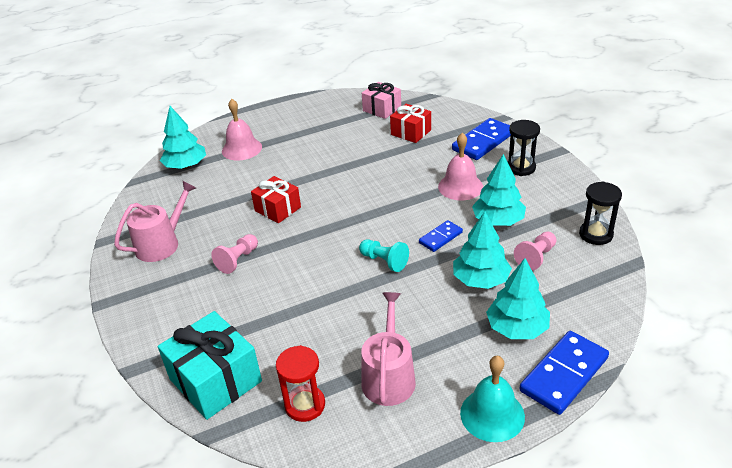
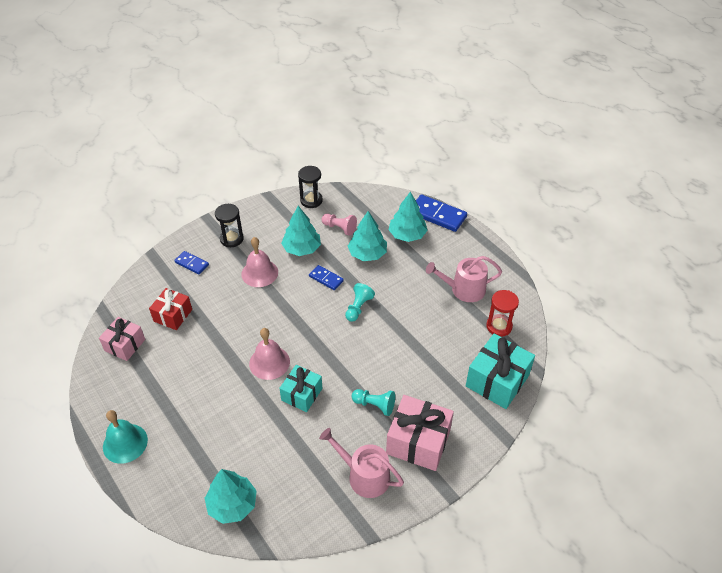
camera: 105 degrees left, 10 degrees up
(174, 288) = (418, 441): none -> pink gift
(238, 260) = (374, 405): pink pawn -> turquoise pawn
(242, 149) = (198, 457): pink bell -> pink bell (269, 362)
(277, 209) = (302, 394): red gift -> turquoise gift
(483, 142) = (191, 264): blue domino -> blue domino, size x0.57
(492, 414) = (475, 242): turquoise bell -> turquoise bell (125, 443)

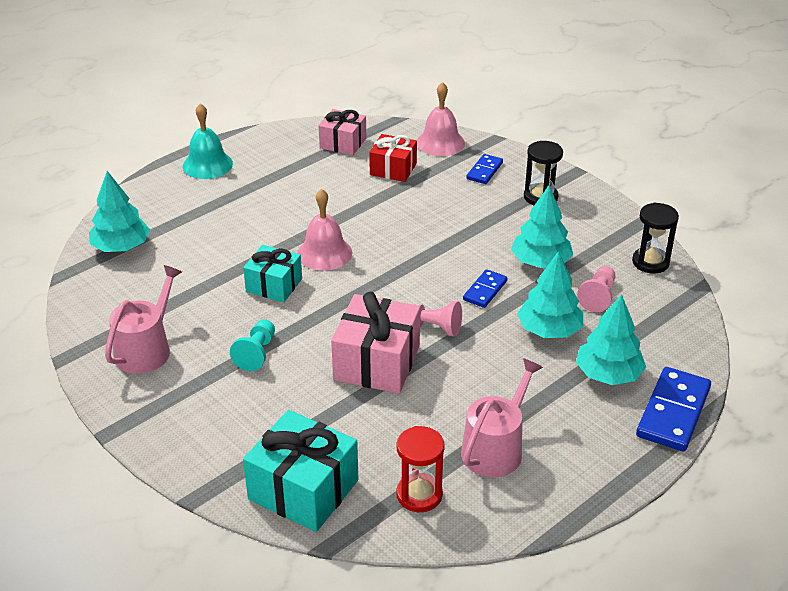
camera: 85 degrees right, 10 degrees down
(259, 273) = (481, 228): pink bell -> pink bell (440, 143)
(358, 307) = (433, 327): turquoise pawn -> pink pawn
(418, 441) = (194, 399): pink gift -> pink gift (377, 363)
(463, 289) = (496, 448): pink watering can -> pink watering can turned 45 degrees clockwise

